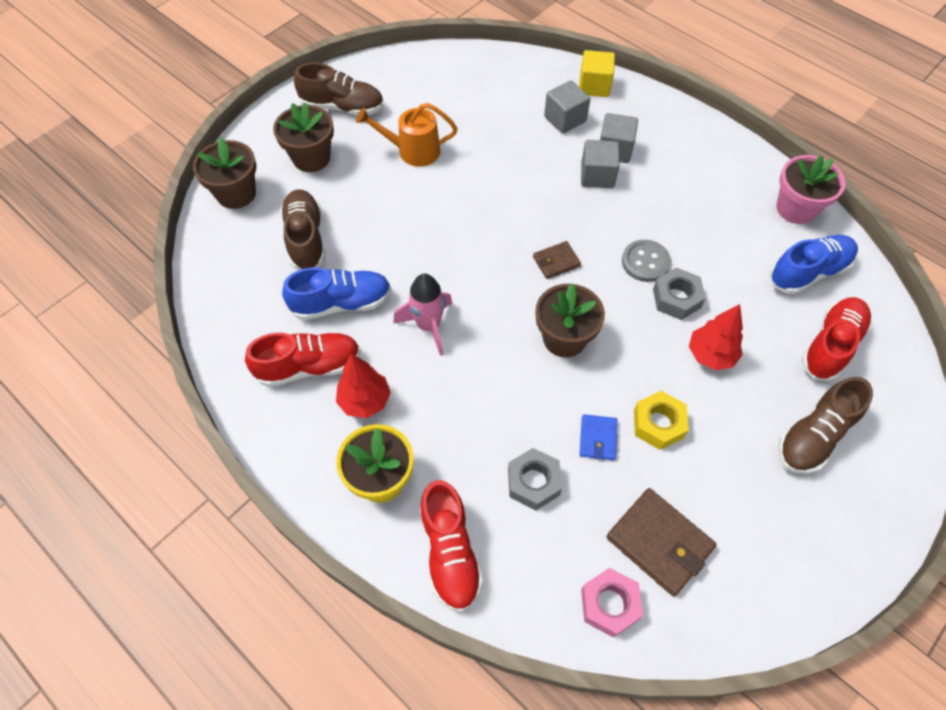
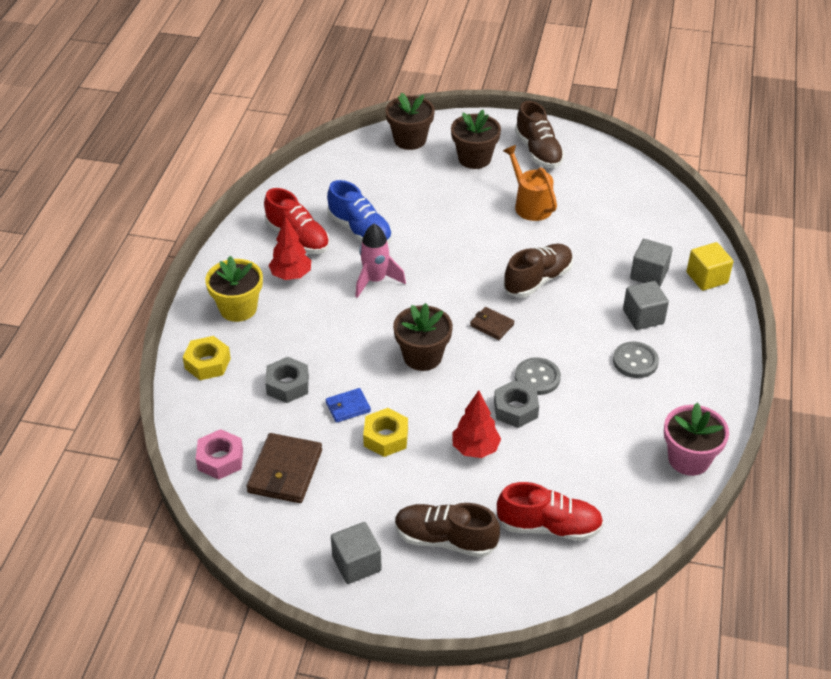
camera: 60 degrees right, 15 degrees down
(306, 238) = (400, 189): brown shoe -> brown shoe (538, 280)
(450, 552) = (207, 363): red shoe -> yellow nut
(597, 176) = (604, 316): grey cube -> grey cube (356, 564)
(665, 183) = (635, 361): none -> grey button
(808, 272) = (619, 489): blue shoe -> none

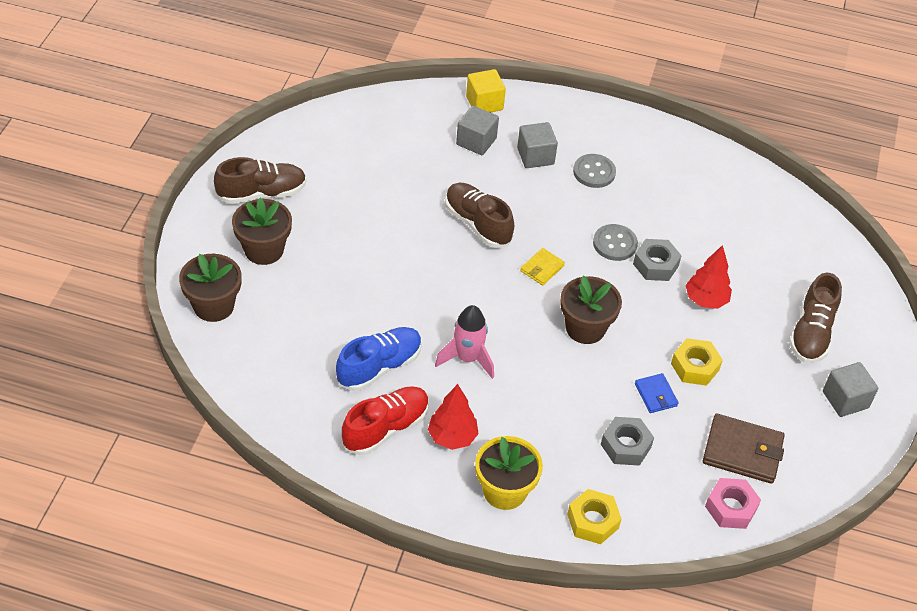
camera: 90 degrees left, 5 degrees up
(492, 325) = (542, 268): brown wallet -> yellow wallet
(530, 205) = (356, 213): orange watering can -> none
(549, 526) = (790, 261): red shoe -> none
(689, 459) = (709, 160): pink flower pot -> none

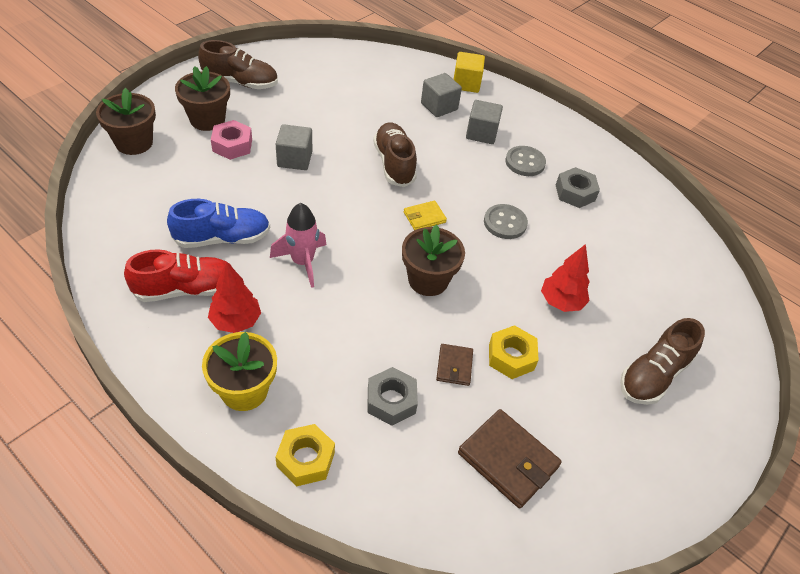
camera: 25 degrees right, 0 degrees up
(655, 265) = (531, 254): grey nut -> grey nut (575, 193)
(655, 395) = (454, 366): blue wallet -> brown wallet
(730, 508) = (457, 513): pink nut -> pink nut (232, 145)
(845, 399) = (654, 456): grey cube -> grey cube (294, 159)

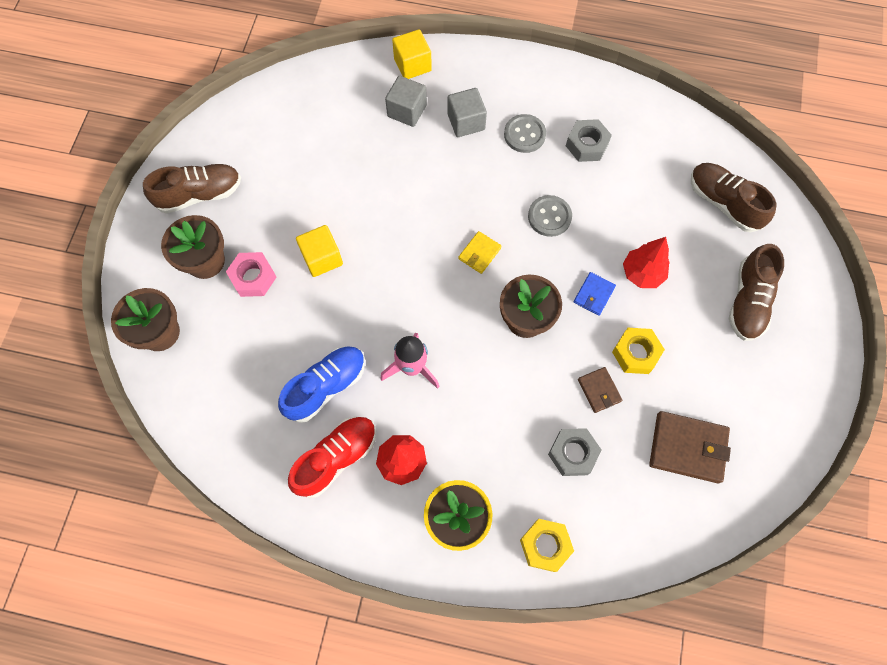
camera: 25 degrees left, 20 degrees up
(294, 159) = (322, 258): grey cube -> yellow cube
(394, 164) = (413, 208): brown shoe -> brown shoe (723, 203)
(504, 294) = (594, 294): none -> blue wallet

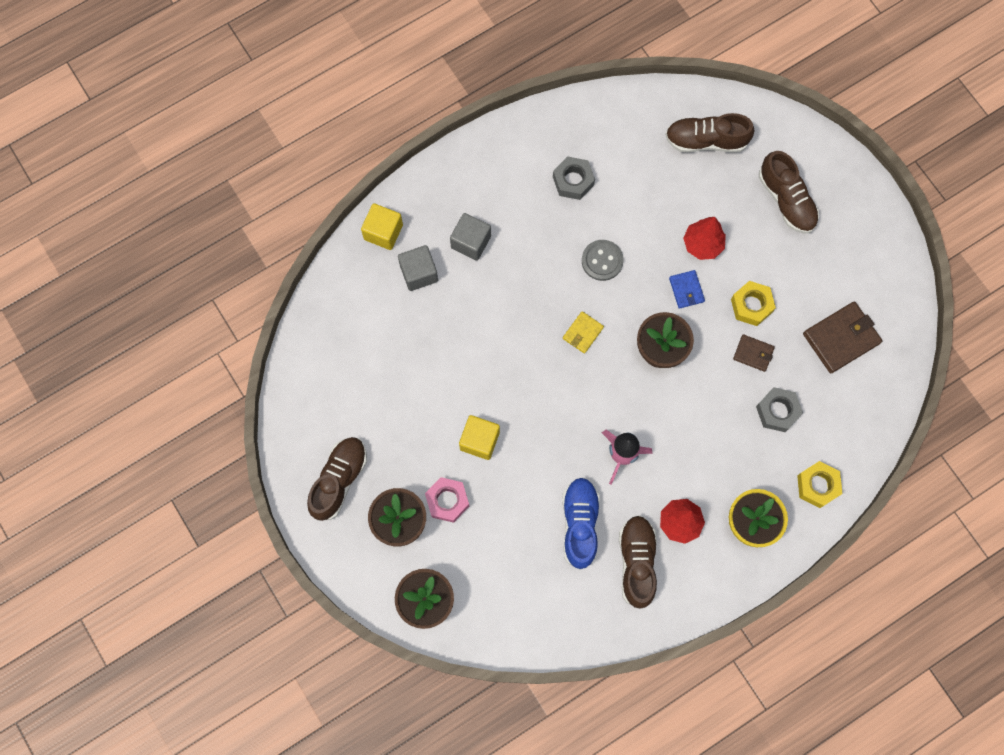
camera: 45 degrees left, 5 degrees up
(336, 458) = (637, 562): red shoe -> brown shoe
(479, 253) = (582, 333): yellow wallet -> yellow wallet turned 45 degrees clockwise
(524, 134) = (522, 213): grey button -> none

